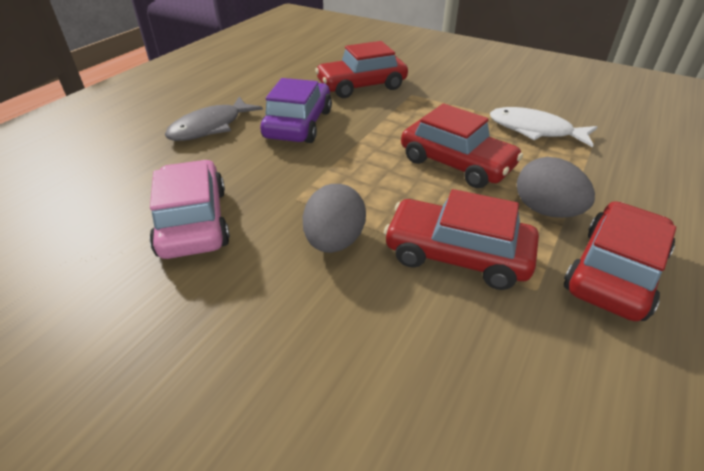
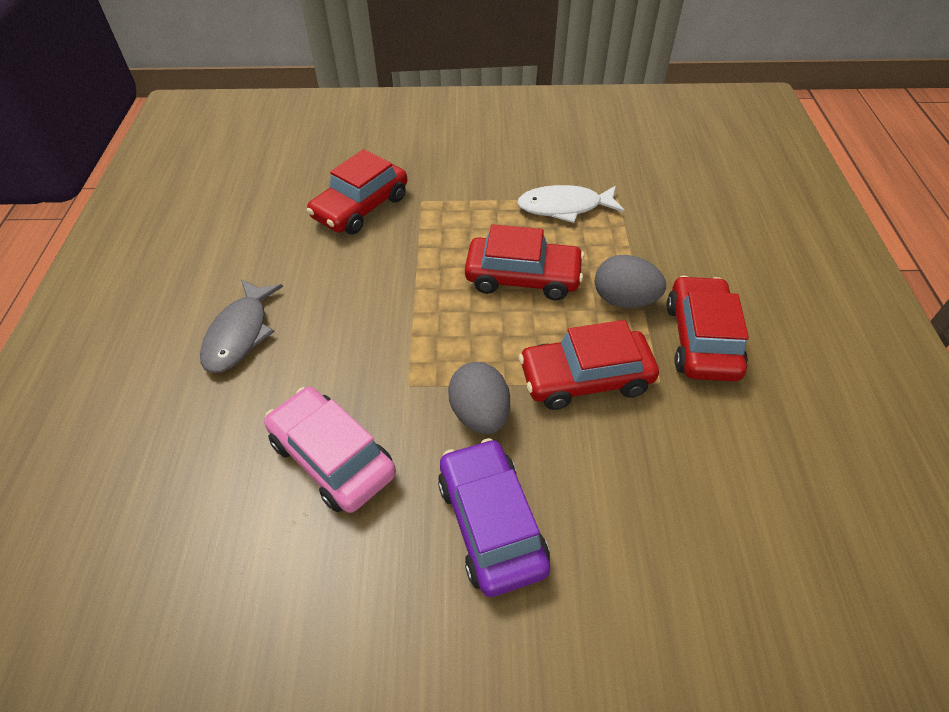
camera: 30 degrees left, 10 degrees up
(298, 124) = (335, 290): purple car -> purple car (491, 524)

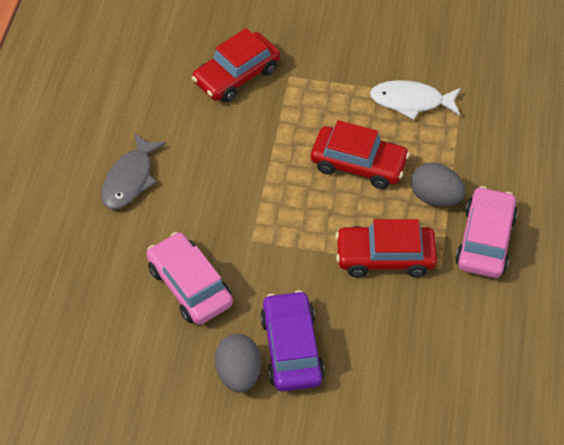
camera: 10 degrees right, 5 degrees up
(480, 414) = (300, 271): grey egg -> grey egg (239, 373)
(701, 339) = (484, 240): red car -> pink car

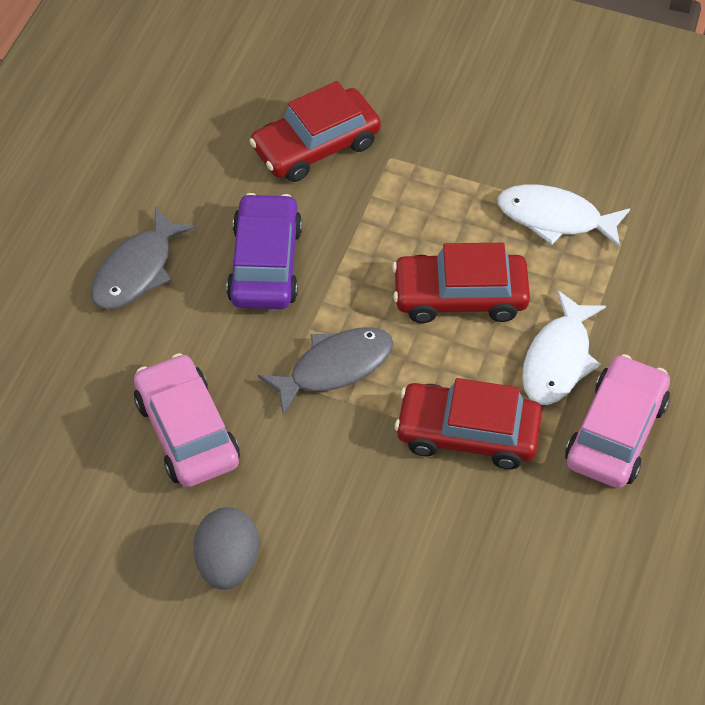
camera: 10 degrees right, 0 degrees up
(283, 225) = (335, 367): none -> grey fish
(291, 348) = (307, 540): purple car -> purple car (265, 263)
(358, 164) = (460, 296): red car -> red car turned 150 degrees clockwise
(435, 197) = (558, 360): grey egg -> white fish

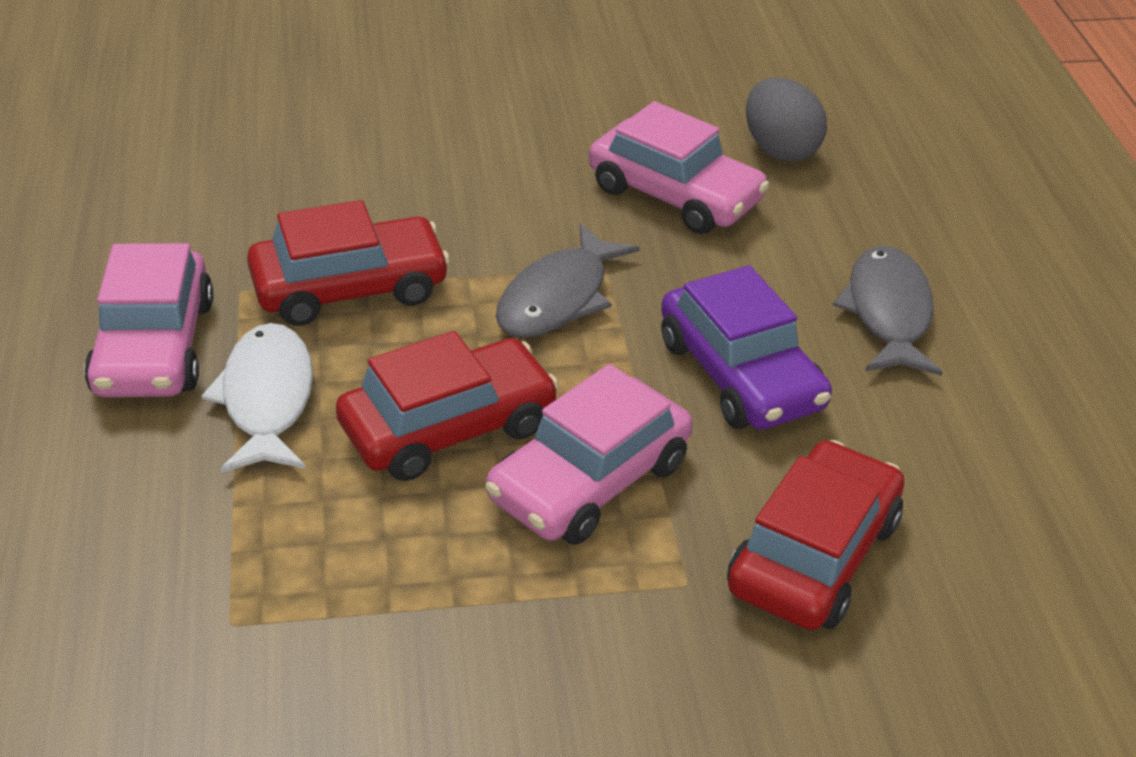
camera: 150 degrees right, 15 degrees down
(227, 562) = (540, 120): grey egg -> grey egg (780, 150)
(401, 230) = (589, 481): none -> pink car
(555, 218) = (359, 588): white fish -> none

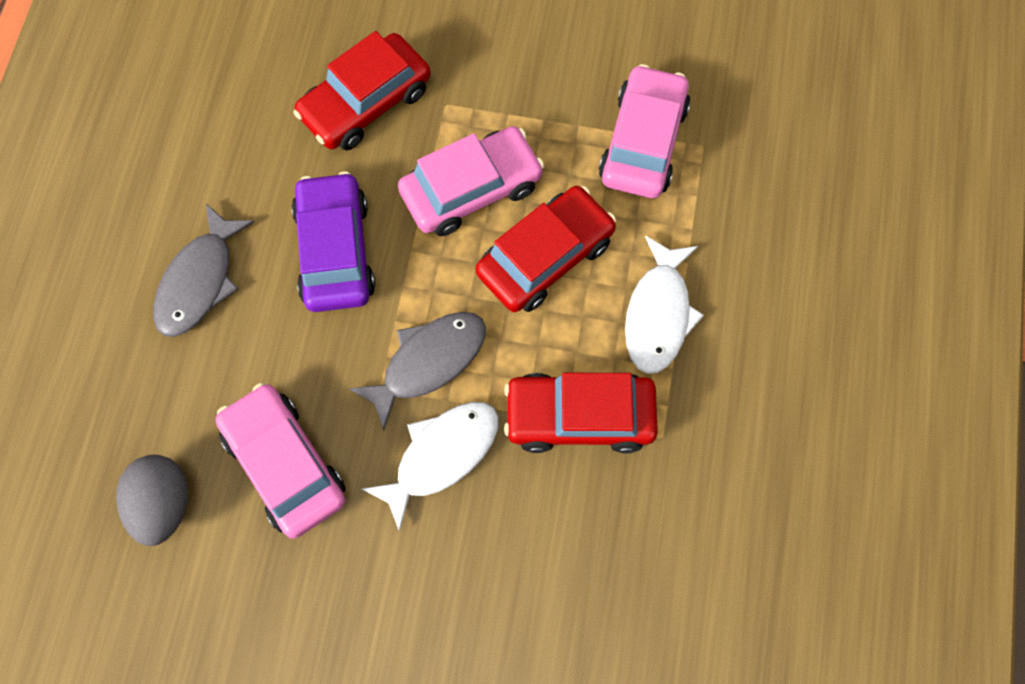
camera: 160 degrees left, 30 degrees up
(154, 347) = (730, 388): pink car -> pink car (643, 142)
(448, 427) = (545, 257): red car -> red car turned 150 degrees clockwise
(504, 230) = (441, 455): none -> white fish

